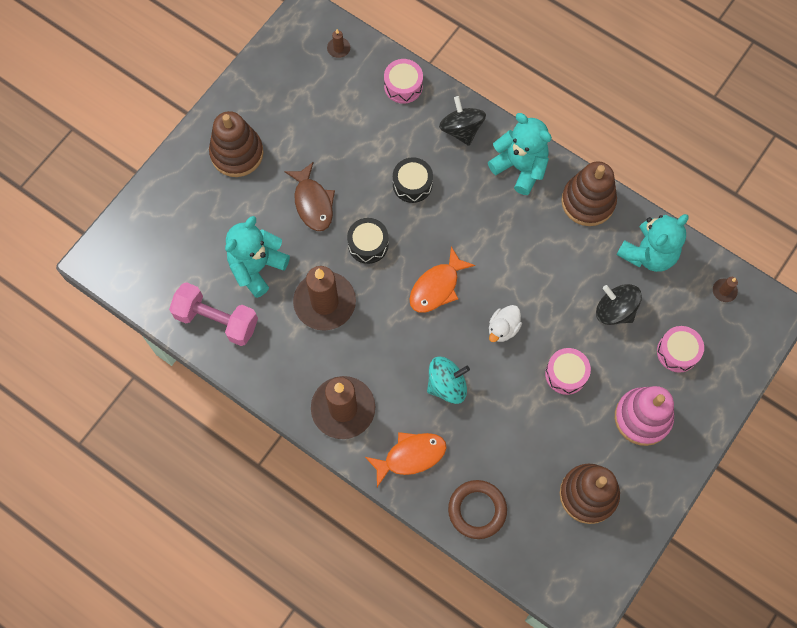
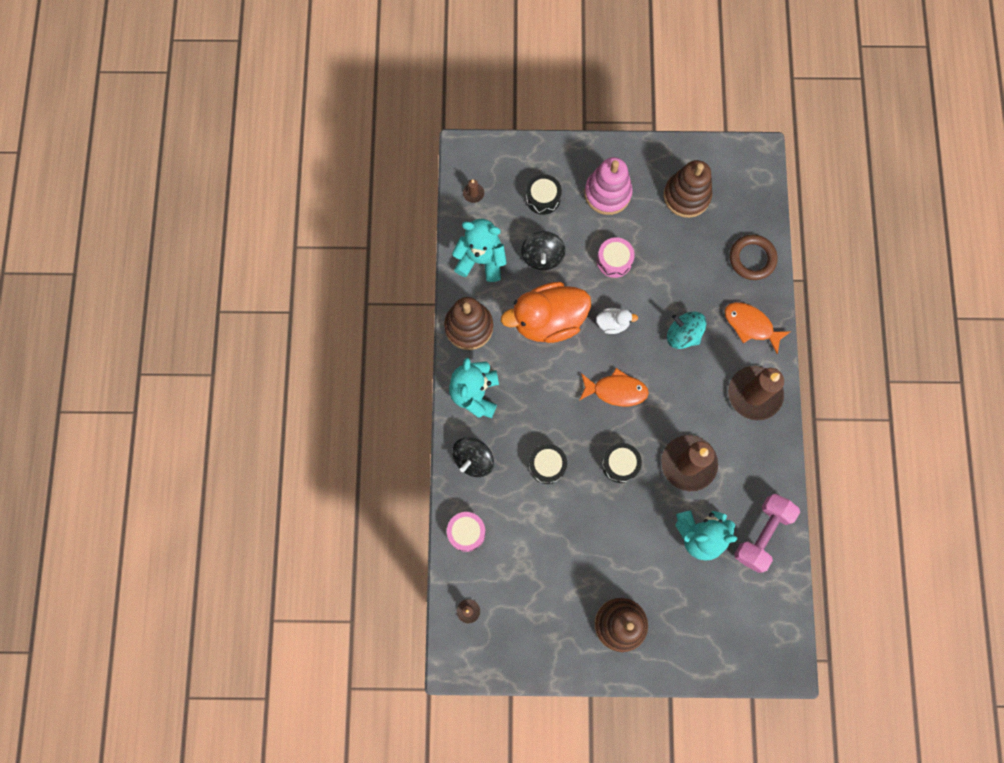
camera: 125 degrees left, 5 degrees up
(216, 320) = (762, 534): pink dumbbell -> pink dumbbell turned 45 degrees clockwise
(313, 203) = (617, 531): brown fish -> none
(546, 273) = (548, 321): none -> orange duck
(677, 352) = (543, 198): pink drum -> black drum

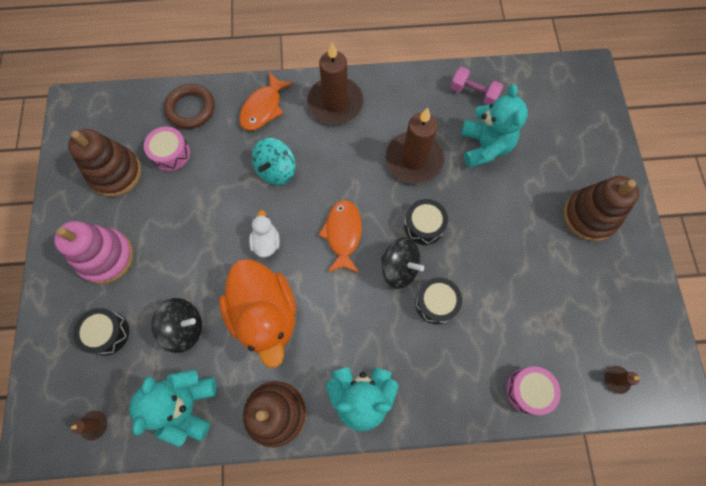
camera: 95 degrees left, 5 degrees down
(473, 460) = (442, 390): black spinning top -> black spinning top (399, 268)
(614, 260) = (190, 245): pink drum -> pink drum (171, 153)
(762, 534) = (473, 93): pink dumbbell -> pink dumbbell, size x0.66

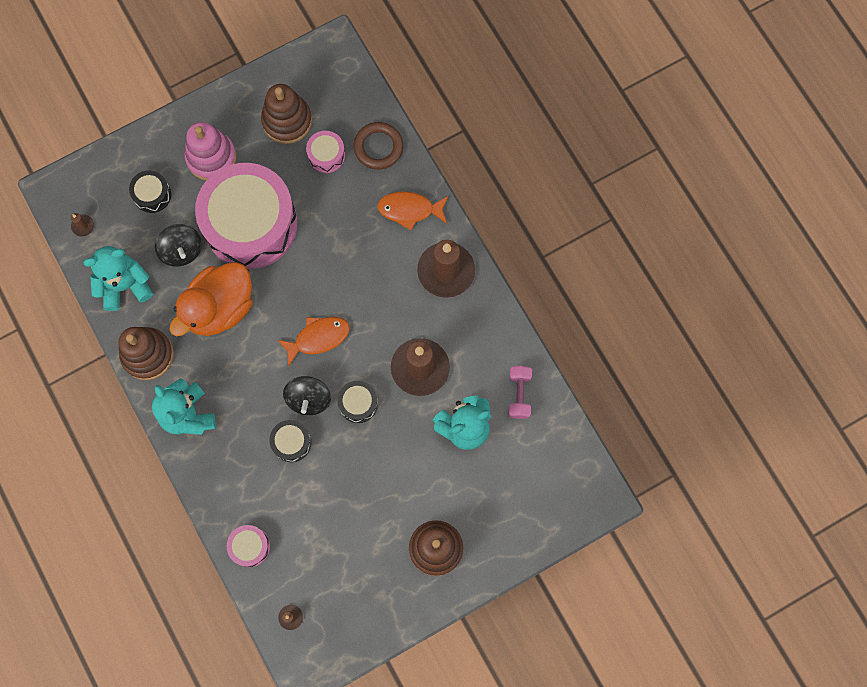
camera: 65 degrees right, 5 degrees up
(196, 248) = (250, 224): none -> pink drum
(266, 242) = (282, 277): white duck -> none
(276, 170) = (352, 252): turquoise spinning top -> none

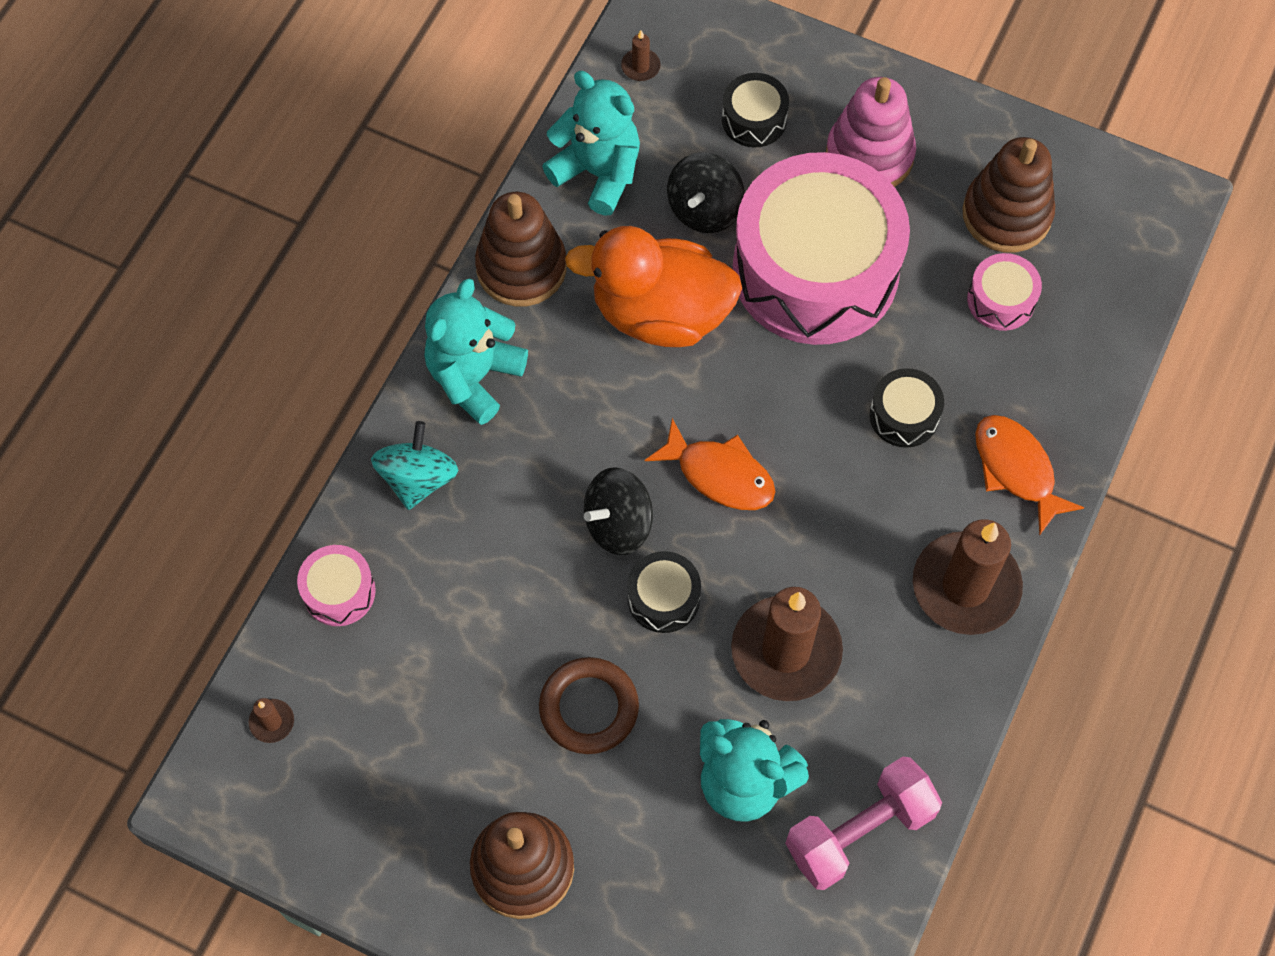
camera: 55 degrees right, 10 degrees down
(220, 474) = (418, 478): none -> turquoise spinning top
(291, 442) = (535, 544): black drum -> black drum (904, 415)
(378, 147) = (1074, 361): brown ring -> brown ring (589, 708)
(519, 394) = (859, 831): pink dumbbell -> pink dumbbell, size x1.52

